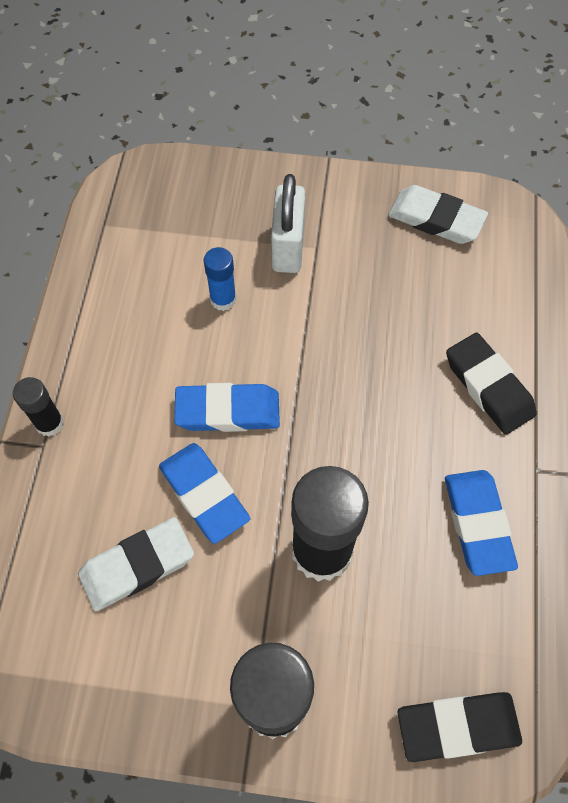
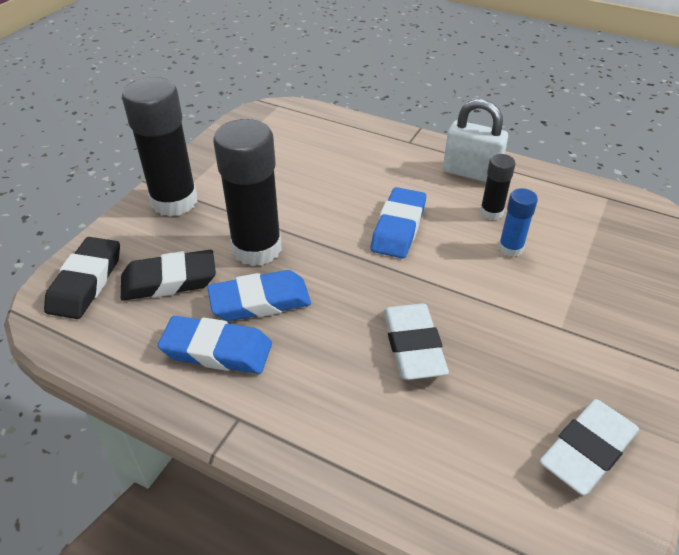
camera: 110 degrees right, 20 degrees down
(49, 423) = (425, 146): black glue stick -> black glue stick (491, 212)
(137, 566) = (302, 164): white eraser -> white eraser (413, 346)
(204, 494) = (335, 202): blue eraser -> blue eraser (260, 301)
(288, 247) = (564, 305): white padlock -> white padlock (471, 173)
(488, 386) = (345, 414): black eraser -> black eraser (169, 281)

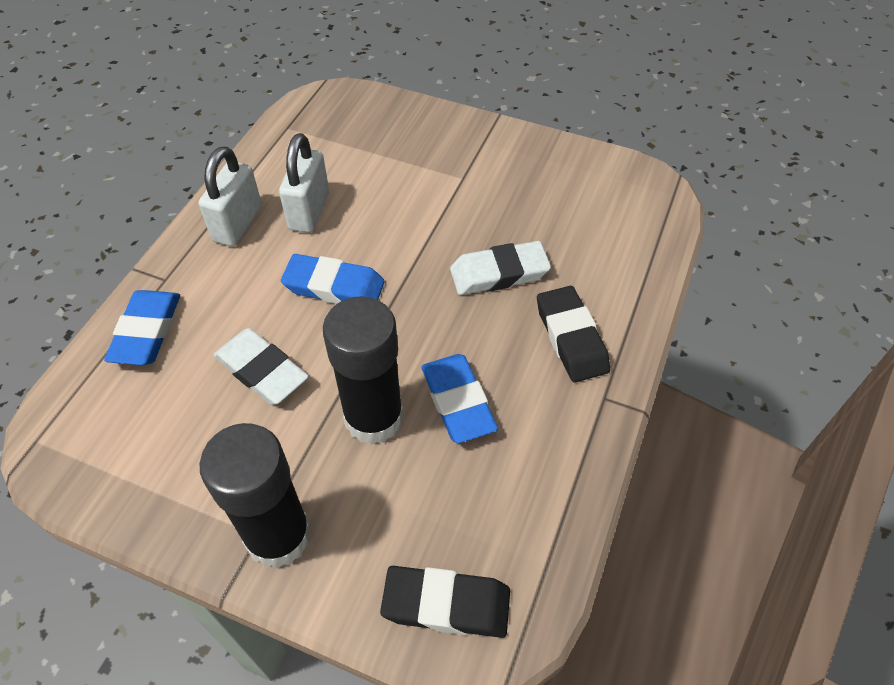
camera: 95 degrees left, 10 degrees up
(169, 281) = (435, 502): black eraser -> black eraser (571, 338)
(217, 350) = (530, 430): blue eraser -> blue eraser (146, 331)
(491, 212) = (309, 211): black glue stick -> white padlock
(510, 248) = (365, 201): blue glue stick -> none
(587, 450) = (579, 176): white eraser -> white eraser (262, 371)

